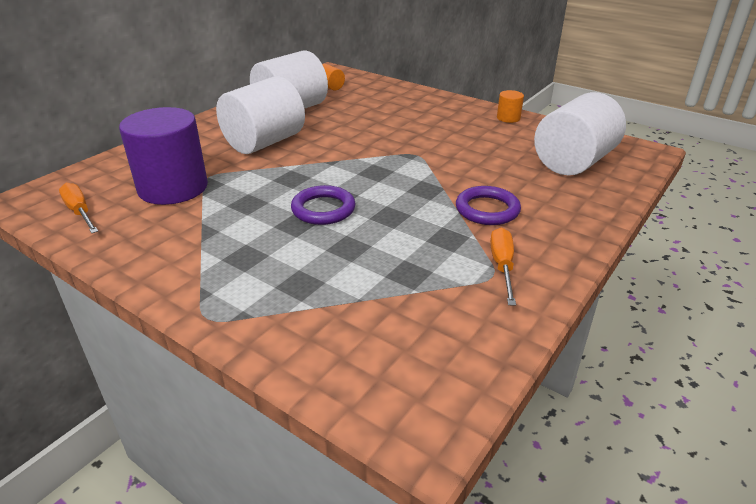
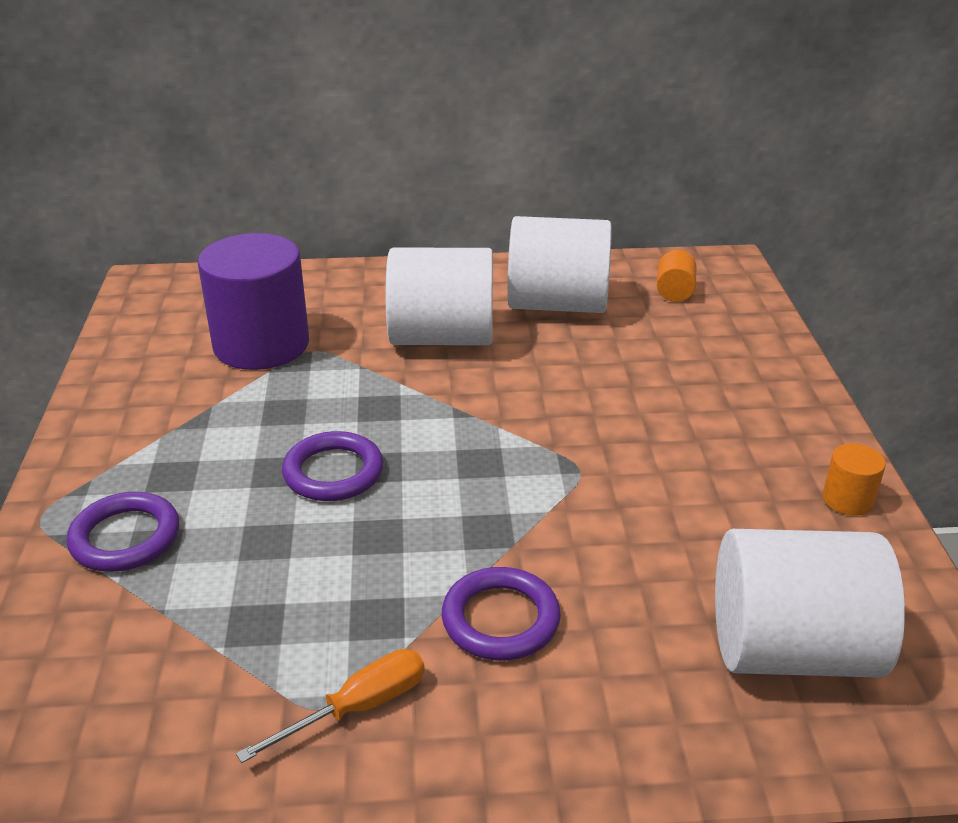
camera: 50 degrees right, 0 degrees up
(80, 212) = (155, 325): orange screwdriver -> none
(277, 291) = (125, 538): none -> purple ring

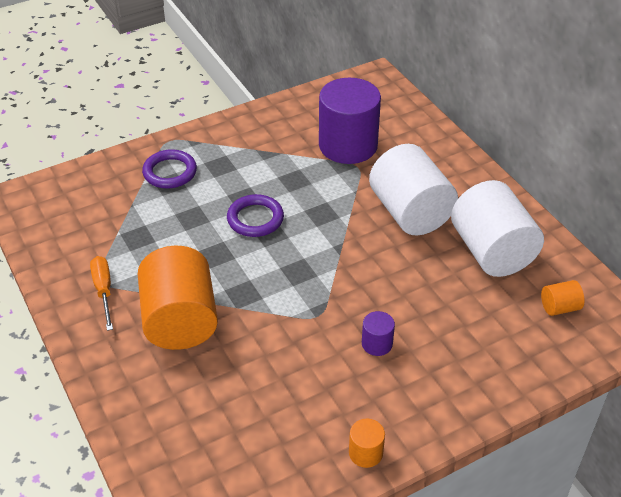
camera: 65 degrees right, 10 degrees up
(357, 708) = (104, 291): orange screwdriver -> orange screwdriver turned 135 degrees counterclockwise
(500, 619) = (180, 320): purple ring -> orange cylinder
(661, 434) = (377, 344): none -> purple cylinder
(791, 650) = (214, 446): white cylinder -> none

